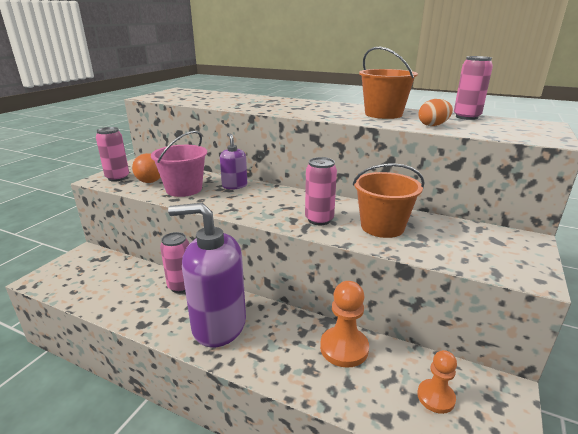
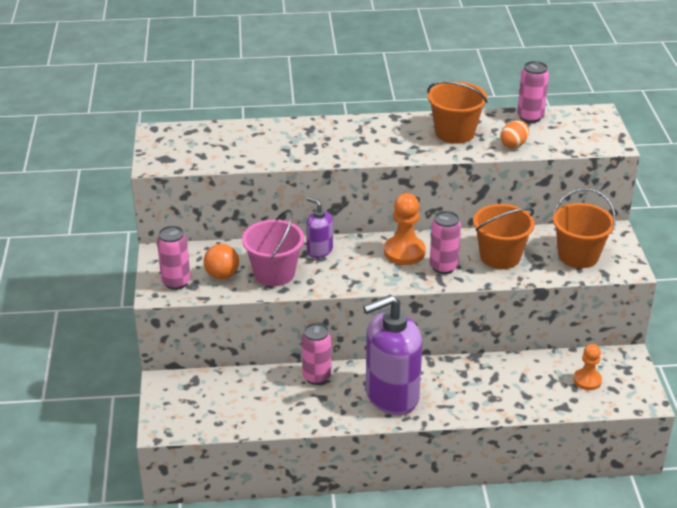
camera: 30 degrees left, 10 degrees up
(344, 348) = (504, 373): orange pawn -> orange pawn (404, 252)
(471, 248) = (578, 255): none -> orange bucket

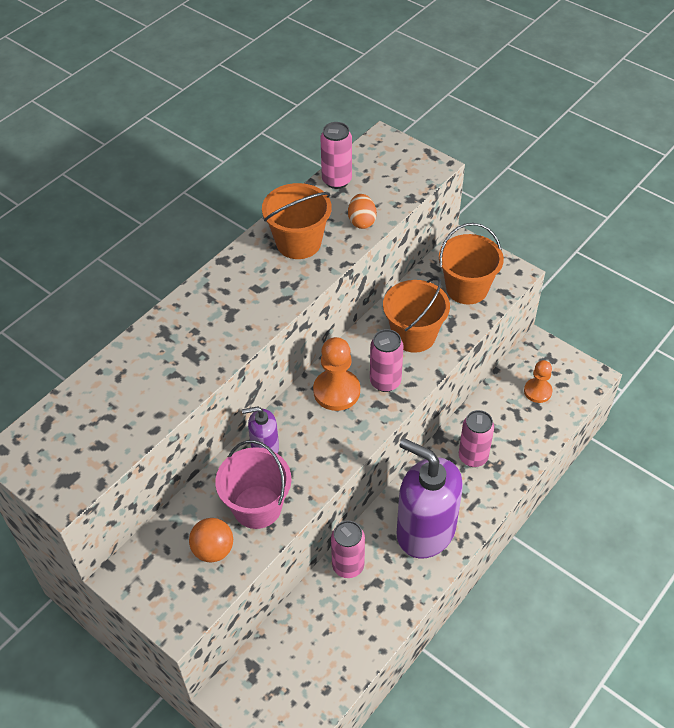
camera: 45 degrees left, 15 degrees up
(176, 282) = (180, 596): pink can -> pink can (473, 457)
(391, 395) = (425, 531): purple soap dispenser -> purple soap dispenser turned 105 degrees clockwise

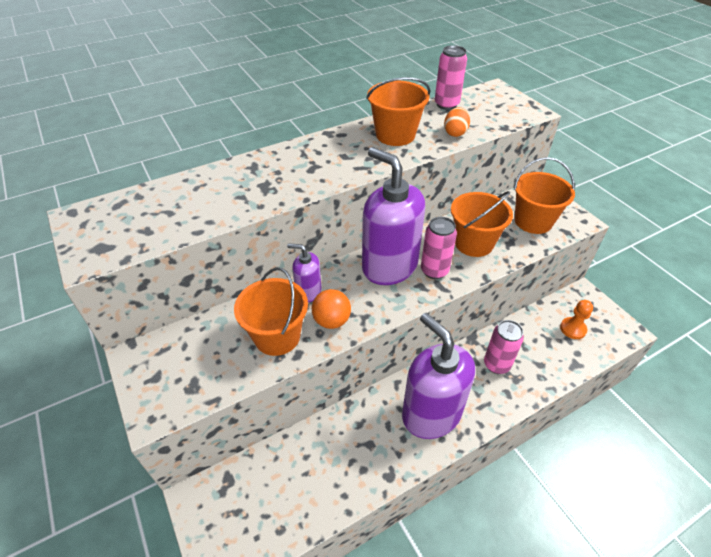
camera: 20 degrees right, 5 degrees down
(213, 550) = (221, 360): orange ball -> orange ball (332, 321)
(257, 507) = (277, 336): pink bucket -> orange bucket
(336, 391) = (389, 266): orange pawn -> purple soap dispenser
(348, 566) = (350, 420): pink can -> none

